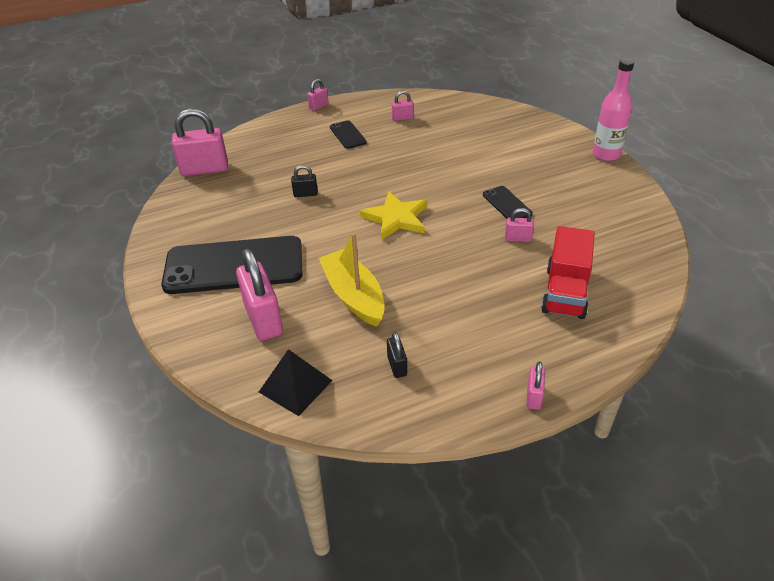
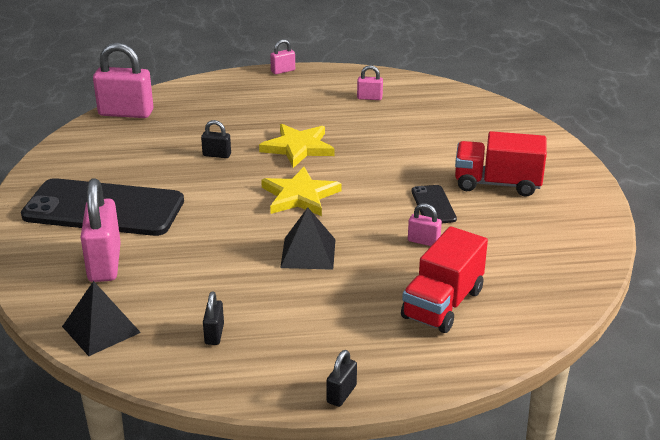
camera: 15 degrees right, 10 degrees down
(347, 135) = (297, 105): black phone -> none
(354, 295) = (209, 260): yellow boat -> none
(370, 174) = (298, 148): none -> yellow star
(432, 270) = (308, 253): none -> black pyramid
(534, 396) = (341, 394): pink padlock -> black padlock
(544, 175) = (497, 184): none -> red truck
(606, 154) = (586, 175): pink bottle -> none

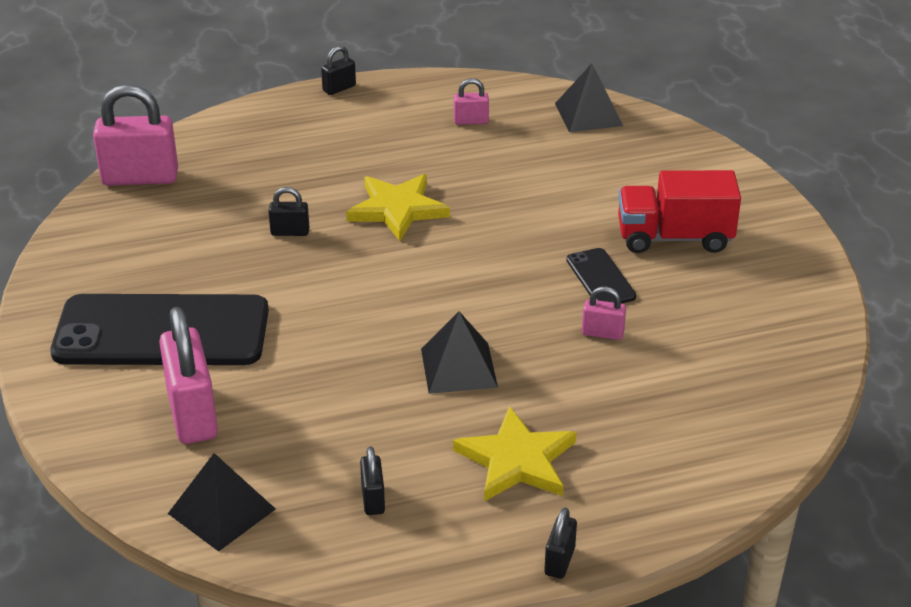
camera: 10 degrees left, 5 degrees up
(283, 71) = (339, 88): pink padlock -> black padlock
(300, 196) = (422, 283): yellow star -> yellow star (517, 460)
(443, 304) = (651, 421): red truck -> none
(456, 100) = (588, 114): none -> black pyramid

